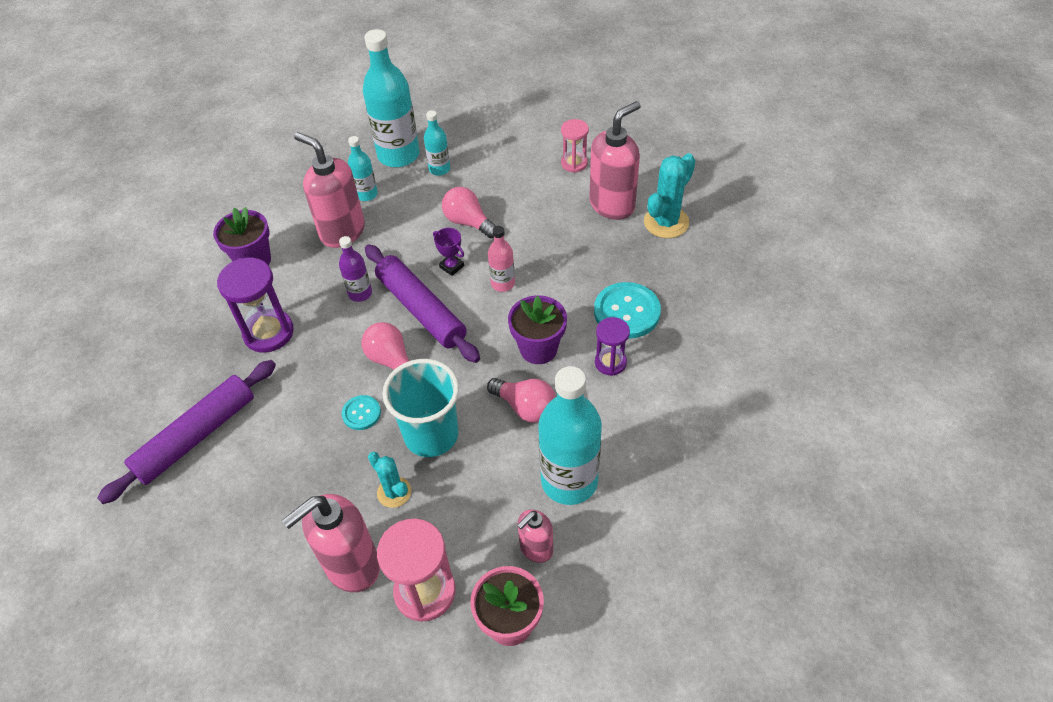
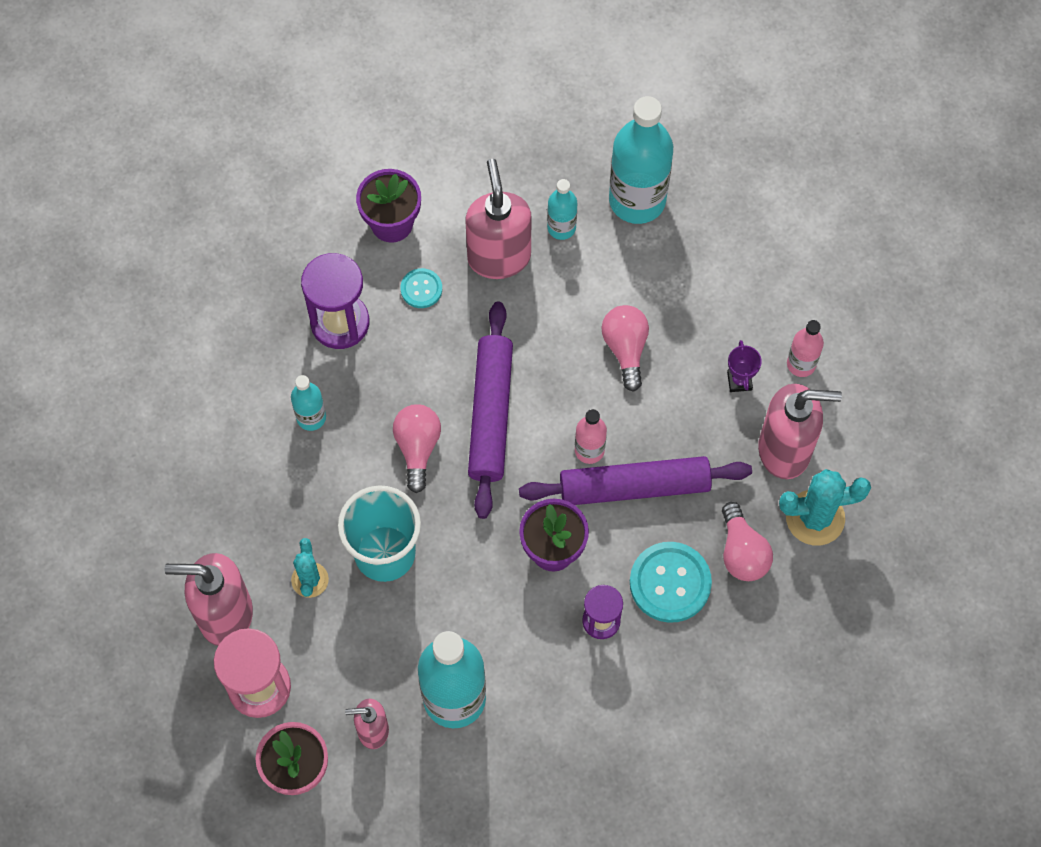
camera: 40 degrees right, 15 degrees up
(196, 436) = (201, 383): purple rolling pin -> purple rolling pin (634, 487)
(360, 293) = (453, 347): purple bottle -> none
(361, 413) = (347, 480): turquoise button -> turquoise button (421, 289)
(439, 169) = (660, 255): turquoise bottle -> turquoise bottle (311, 417)
(451, 266) = (561, 389): purple trophy -> purple trophy (739, 381)
(525, 407) = (485, 598): pink light bulb -> pink light bulb (742, 552)
(574, 163) = (801, 364): pink hourglass -> pink bottle

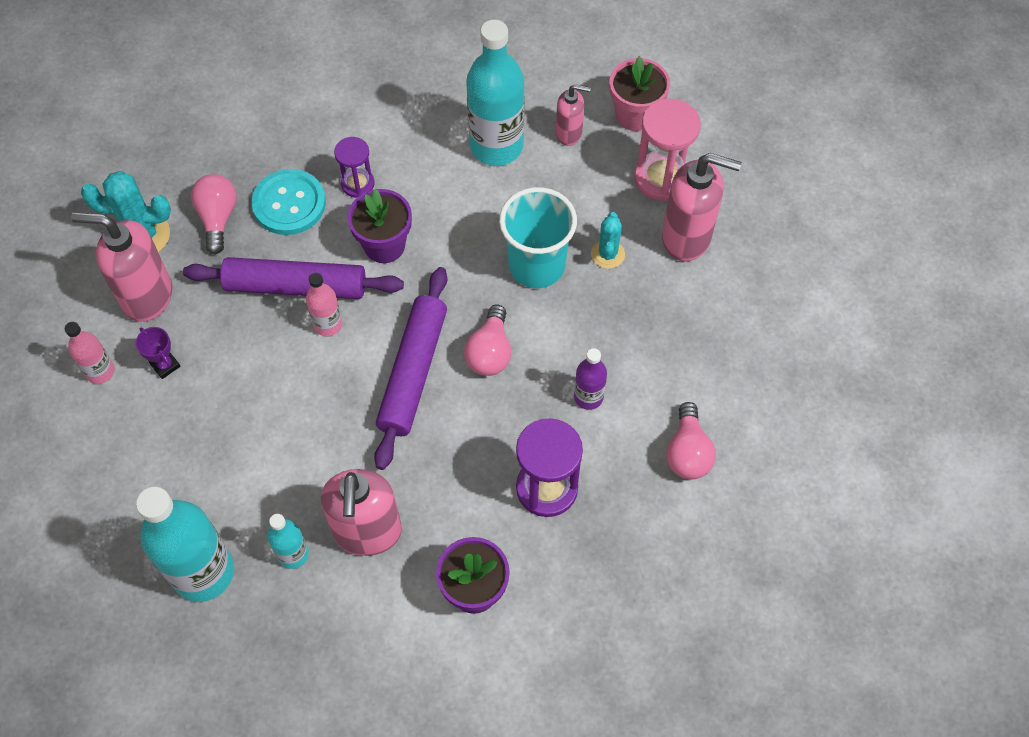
camera: 170 degrees left, 5 degrees down
(311, 417) = (588, 397): turquoise bottle -> purple bottle
(421, 289) = (456, 510): turquoise button -> none
(625, 349) = (265, 414): pink light bulb -> pink light bulb (687, 452)
(739, 381) = (165, 365): purple trophy -> purple trophy turned 45 degrees counterclockwise

